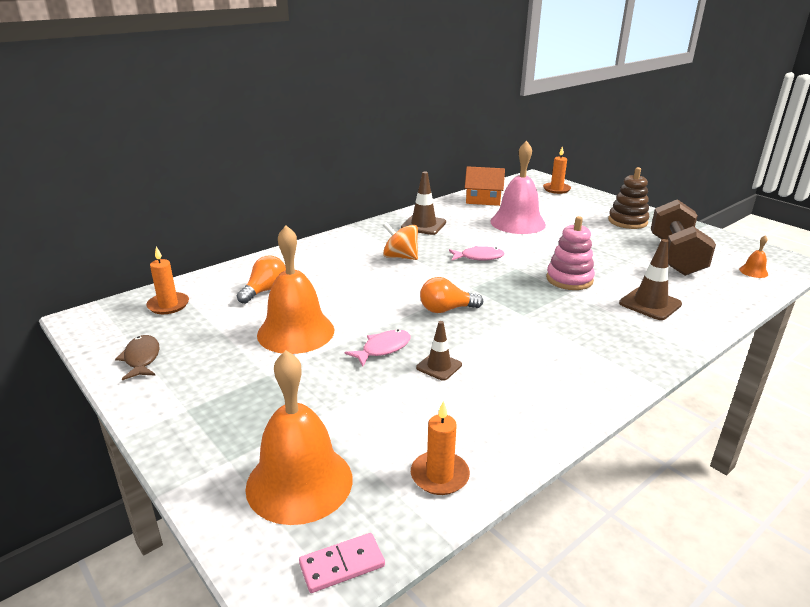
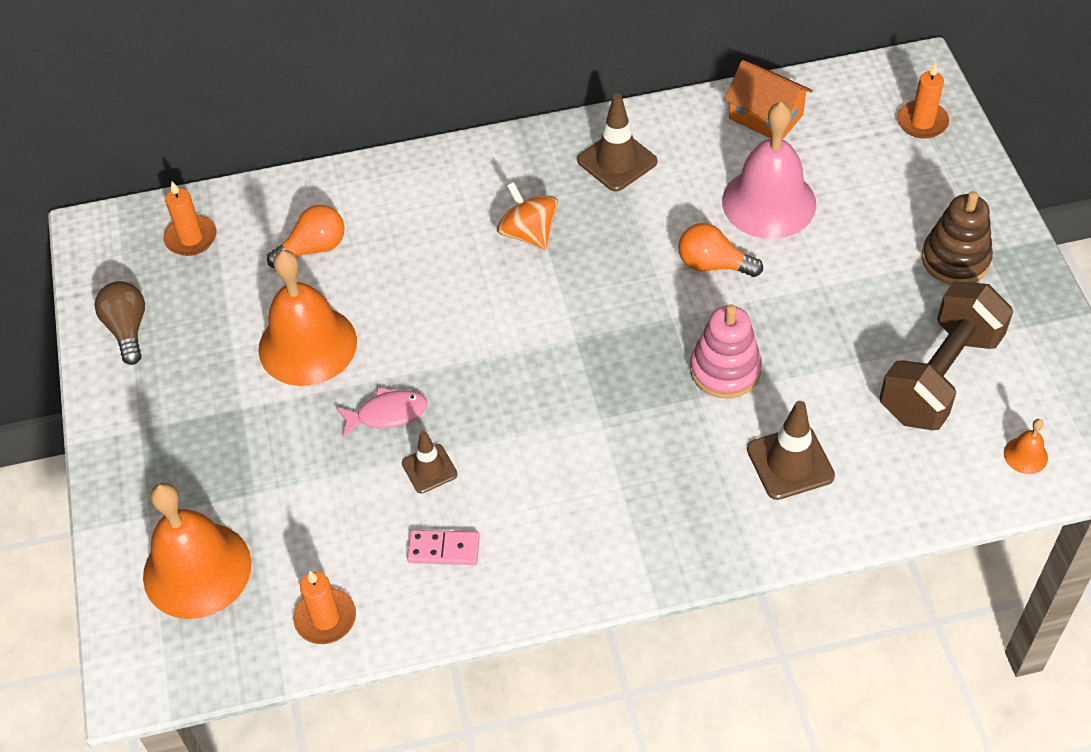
camera: 30 degrees right, 25 degrees up
(142, 358) = (127, 329): brown fish -> brown light bulb
(342, 565) = (185, 672): pink domino -> pink domino (443, 549)
(446, 309) = (510, 371): orange light bulb -> orange light bulb (713, 264)
(479, 257) = (638, 272): pink fish -> none

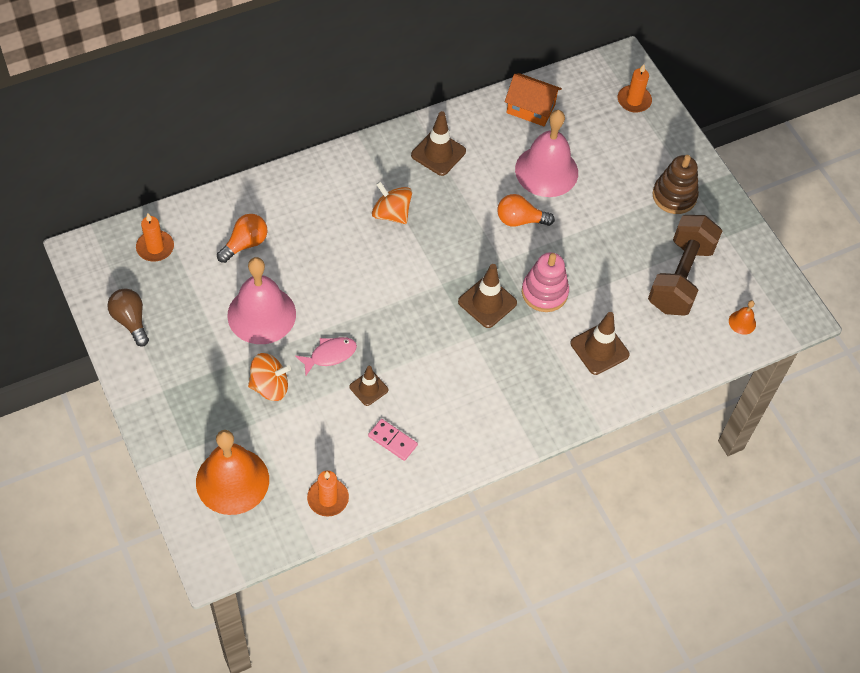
camera: 20 degrees left, 5 degrees up
(290, 445) = (270, 386): none -> orange spinning top
(307, 345) = (261, 314): orange bell -> pink bell
(443, 549) = (392, 440): pink domino -> pink domino turned 45 degrees clockwise
(635, 372) = (487, 302): none -> brown traffic cone

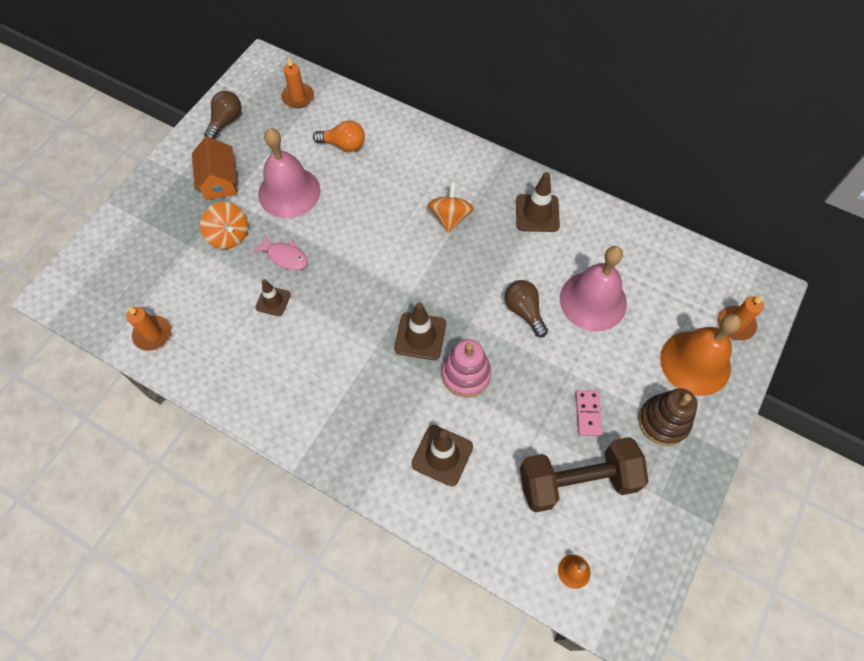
camera: 60 degrees right, 5 degrees up
(232, 481) = (130, 262): orange bell -> orange bell (695, 362)
(392, 440) = (235, 347): pink domino -> pink domino (588, 413)
(520, 220) = (524, 311): orange light bulb -> brown light bulb
(530, 108) = (645, 250): orange house -> orange house (219, 181)

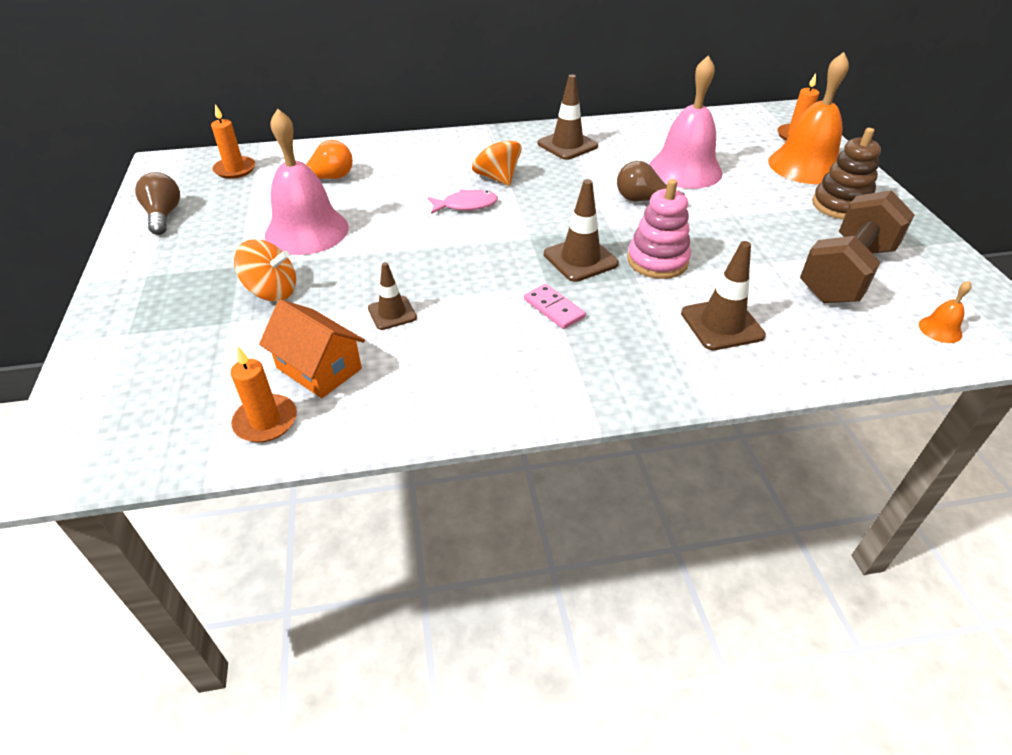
camera: 40 degrees left, 20 degrees down
(219, 181) = (208, 258): orange house -> orange house (319, 368)
(285, 256) = (362, 275): pink fish -> pink fish (466, 205)
(588, 413) = (786, 230): pink domino -> pink domino (554, 308)

